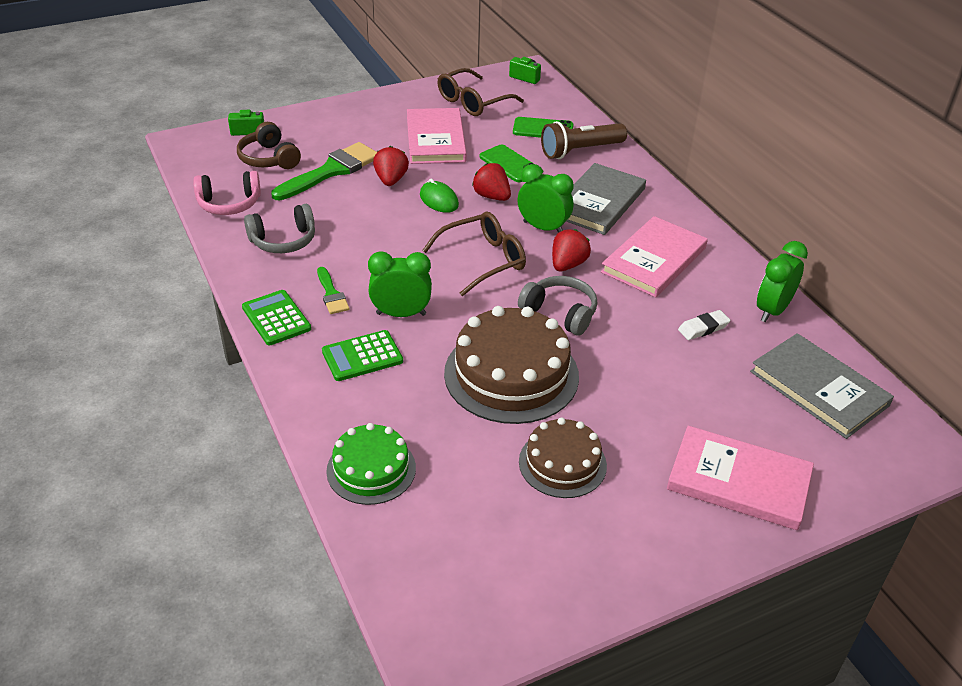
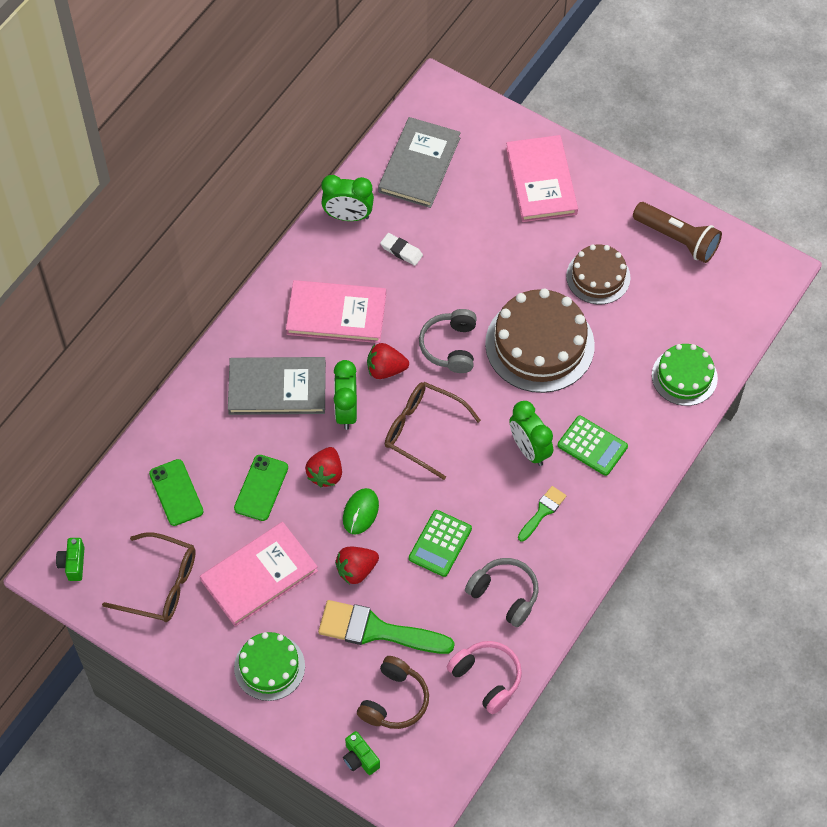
camera: 120 degrees left, 20 degrees up
(276, 318) = (597, 530): green calculator -> green calculator (440, 543)
(360, 120) = (269, 667): none -> green cake
(580, 151) = (197, 441): brown flashlight -> brown flashlight (677, 239)

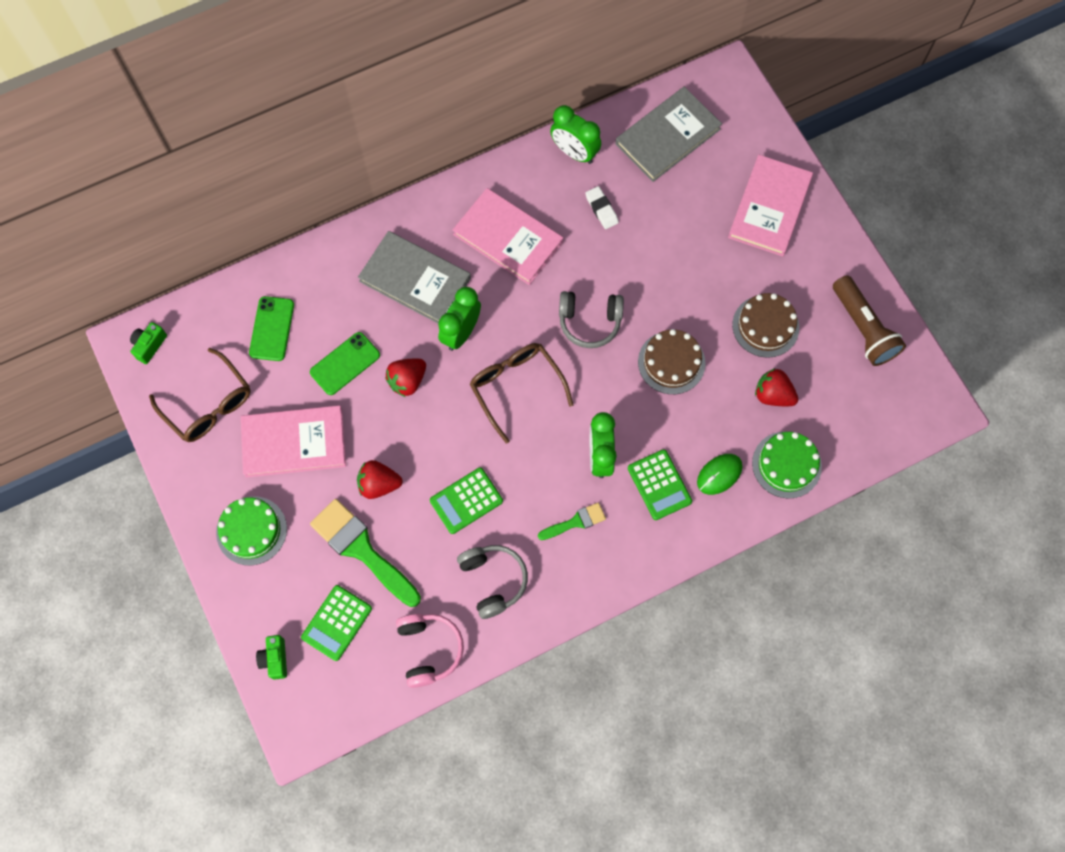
camera: 30 degrees right, 10 degrees up
(360, 512) = (415, 433): green mouse -> green mouse (719, 474)
(385, 369) = (519, 312): red strawberry -> red strawberry (773, 395)
(394, 700) = (337, 623): brown headphones -> green calculator
(450, 346) = (589, 322): grey headphones -> grey headphones turned 120 degrees counterclockwise
(539, 344) = (671, 362): brown cake -> brown cake, size x0.60

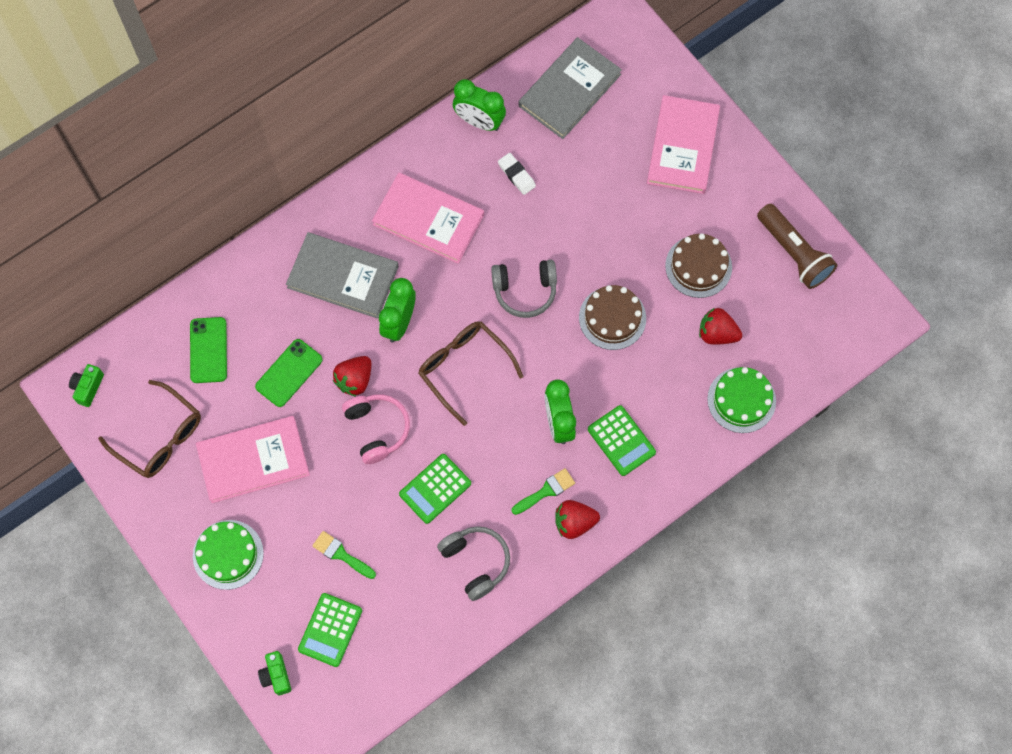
camera: 10 degrees left, 0 degrees up
(362, 550) = (341, 554): green brush -> green brush, size x0.52
(379, 484) = (346, 487): red strawberry -> red strawberry (574, 522)
(429, 649) = (425, 640): pink headphones -> pink headphones (377, 429)
(719, 474) = (678, 421): green mouse -> none

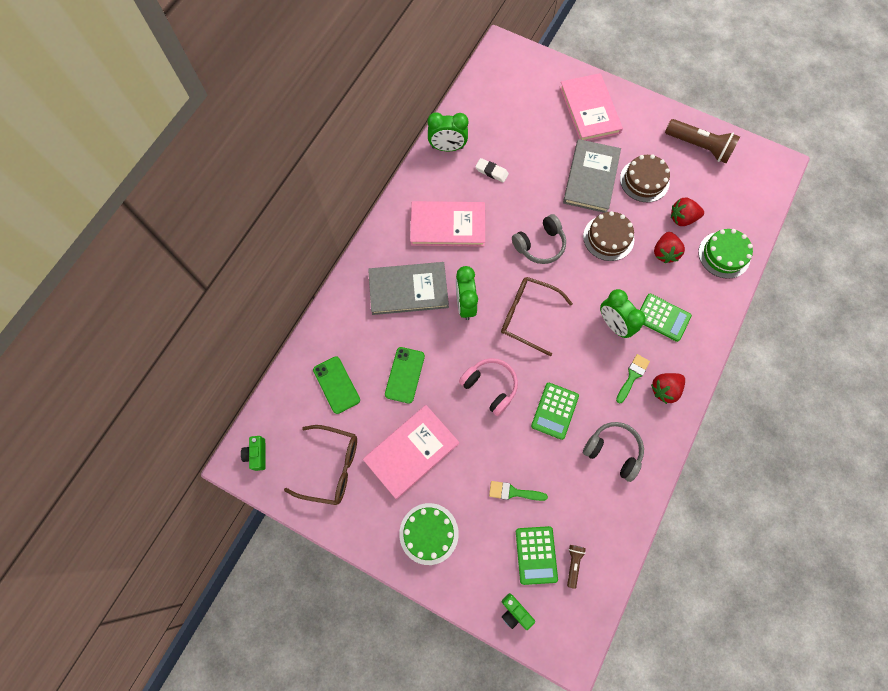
camera: 25 degrees left, 0 degrees up
(355, 380) = (455, 358): red strawberry -> red strawberry (664, 253)
(365, 657) = (573, 564): none -> brown flashlight
(569, 90) = (496, 104): grey book -> grey book (591, 178)

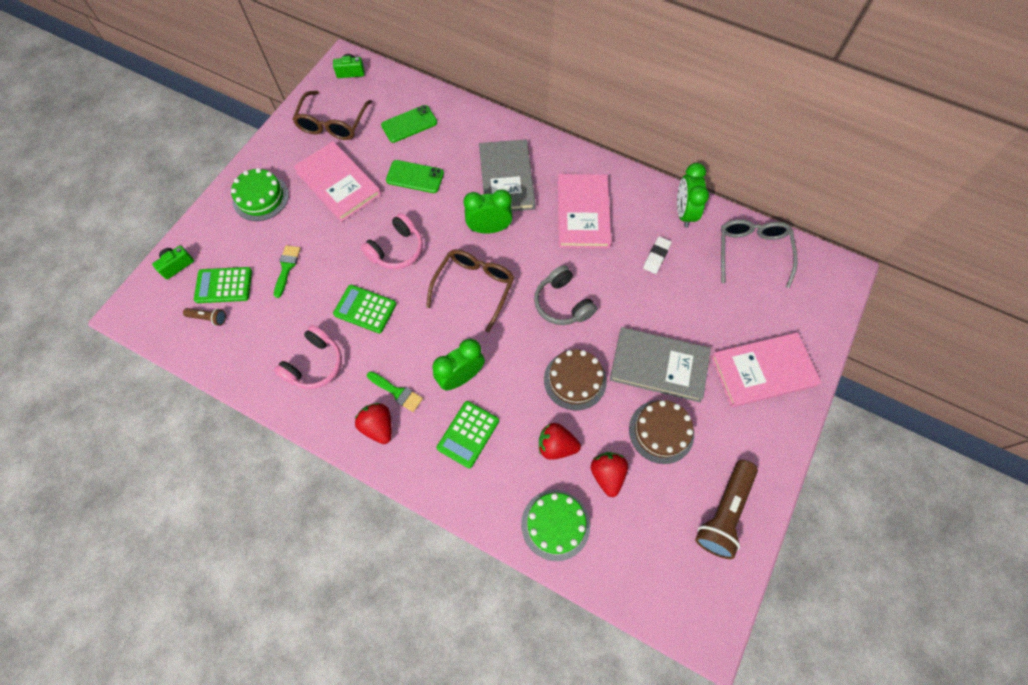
camera: 90 degrees right, 5 degrees down
(486, 104) = (752, 253): none -> grey glasses
(613, 451) = (314, 364): grey headphones -> pink headphones

